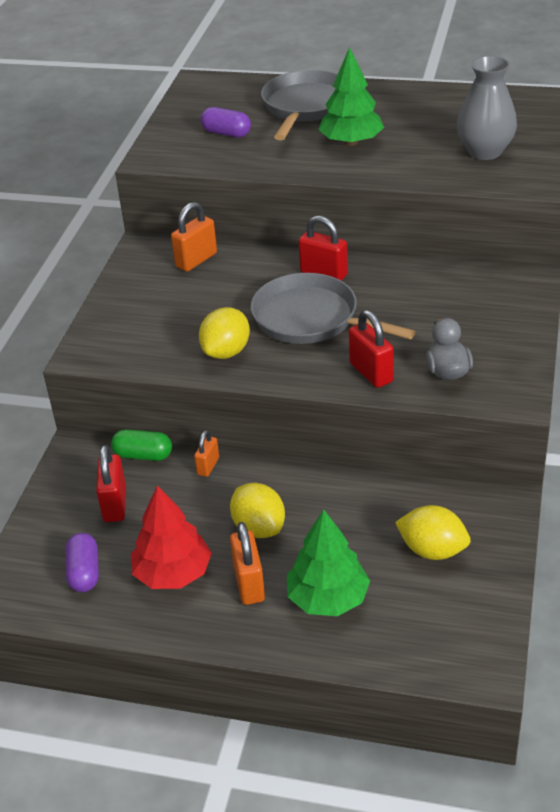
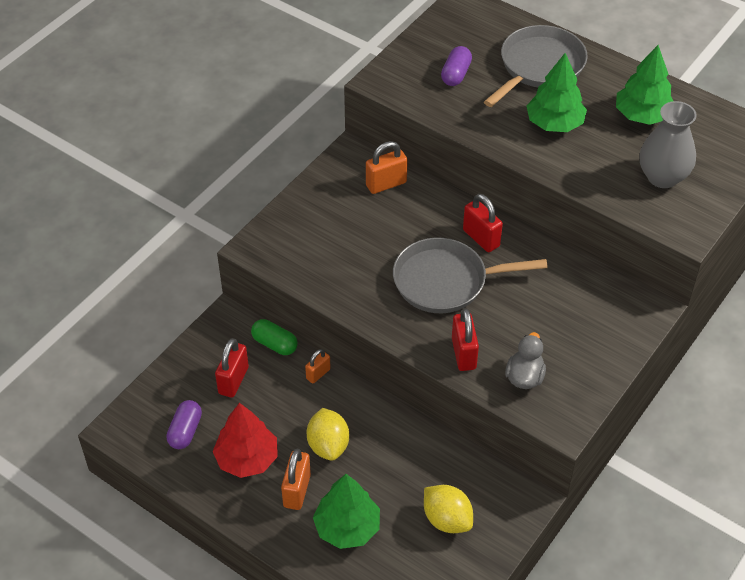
camera: 20 degrees right, 10 degrees up
(226, 133) = (456, 74): purple capsule -> purple capsule turned 60 degrees clockwise
(226, 352) = (362, 288): yellow lemon -> none
(311, 319) = (446, 281): grey pan -> grey pan turned 60 degrees counterclockwise
(431, 114) = (642, 115): none -> green tree

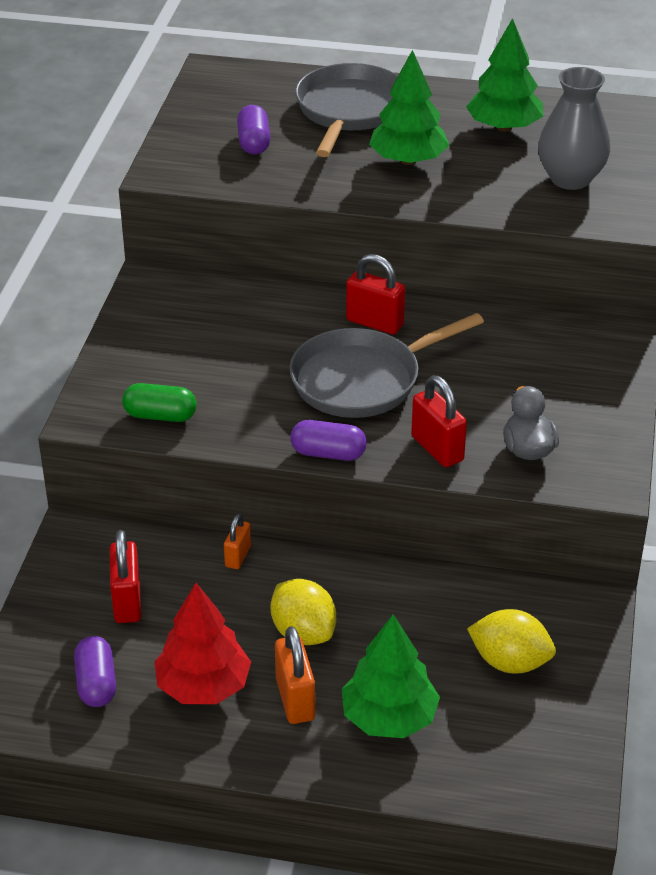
camera: 25 degrees left, 10 degrees down
(275, 344) = (158, 541): green capsule -> green capsule (160, 415)
(386, 184) = (217, 300): orange padlock -> none
(390, 331) = (328, 453): none -> purple capsule

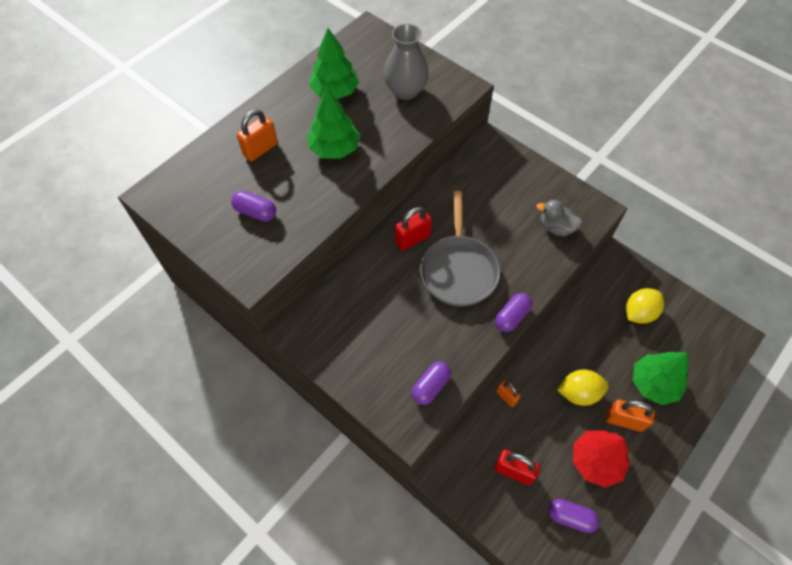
camera: 60 degrees left, 20 degrees up
(160, 415) = (430, 386): green capsule -> purple capsule
(349, 111) = (260, 149): grey pan -> orange padlock
(437, 448) = (534, 265): red padlock -> none

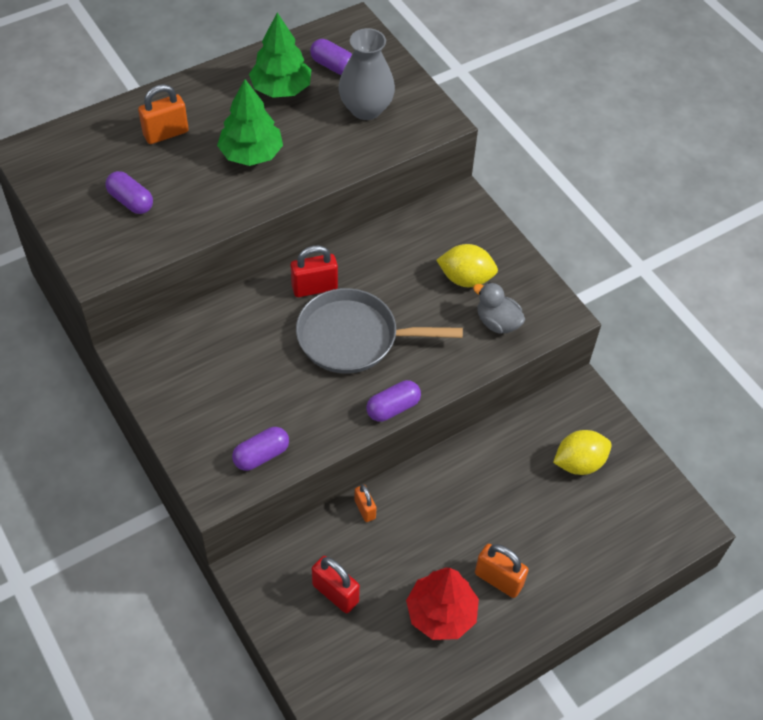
camera: 15 degrees right, 5 degrees down
(458, 270) = (353, 337): grey pan -> grey pan turned 75 degrees clockwise
(570, 517) = (380, 664): purple capsule -> purple capsule (333, 66)
(578, 393) = (456, 532): yellow lemon -> yellow lemon (465, 278)
(654, 383) = (557, 549): green tree -> none

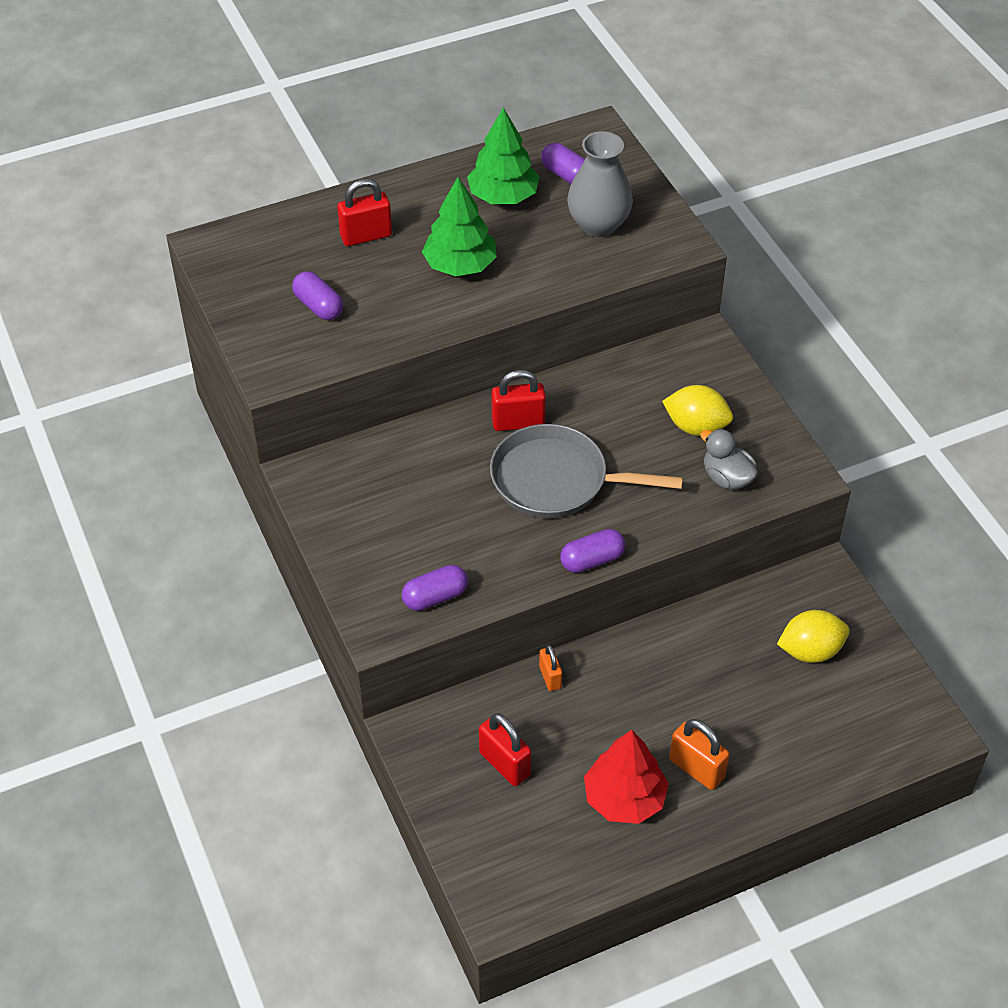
camera: 10 degrees right, 5 degrees down
(166, 133) = (366, 236): orange padlock -> red padlock

